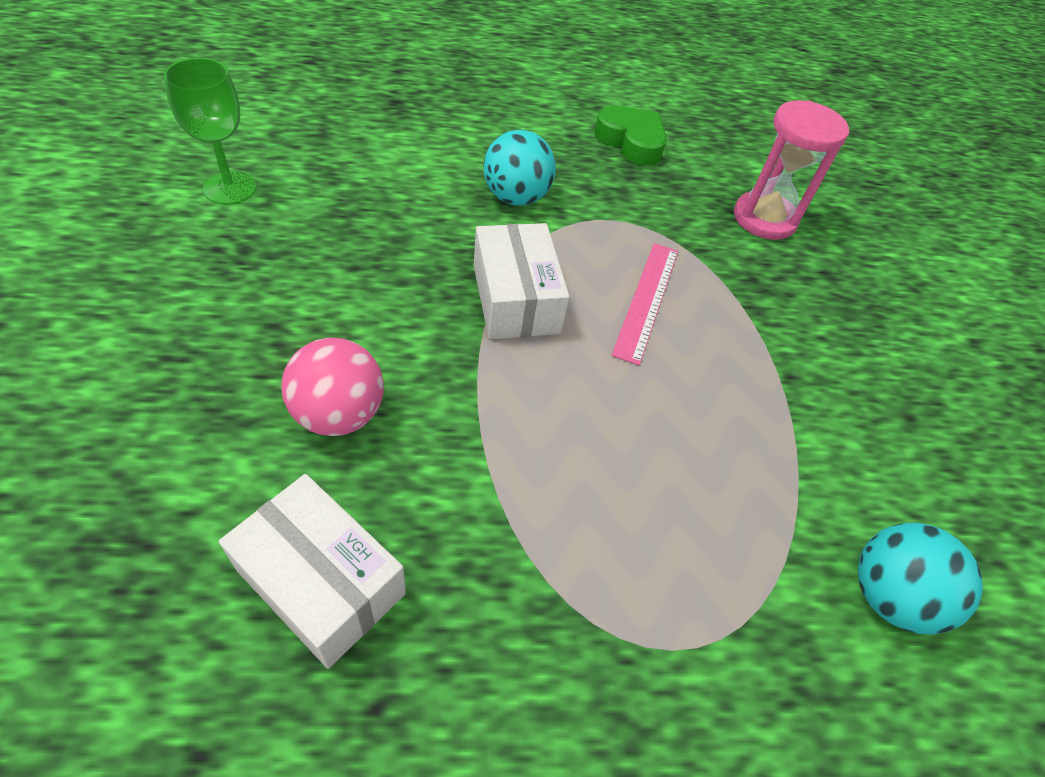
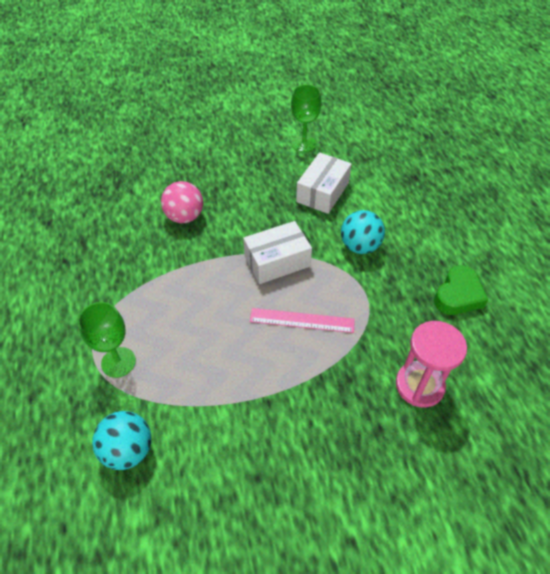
camera: 85 degrees right, 0 degrees up
(321, 582) = (109, 233): white box -> white box (322, 192)
(705, 595) = (118, 362): none -> green goblet

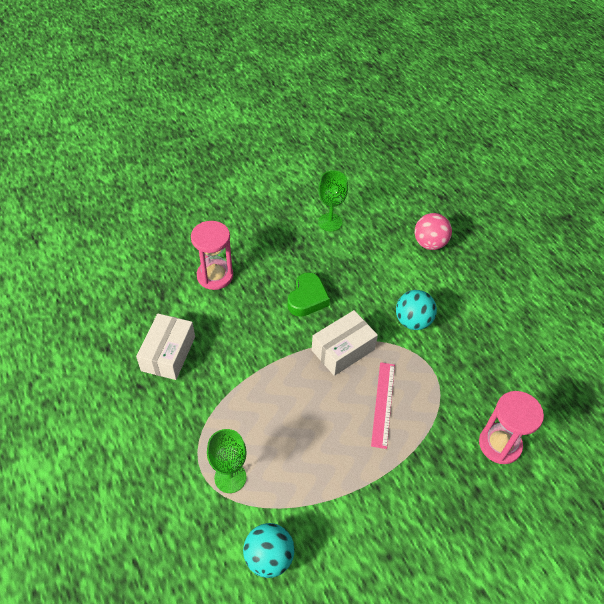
camera: 15 degrees left, 0 degrees up
(174, 175) = (215, 276): none -> pink hourglass
(184, 217) = (241, 319): pink ball -> pink ball (429, 243)
(302, 320) = (383, 404): pink ruler -> pink ruler turned 75 degrees counterclockwise
(322, 192) = (363, 271): white box -> white box (168, 353)
(458, 295) = (510, 354): green heart -> green heart (307, 298)

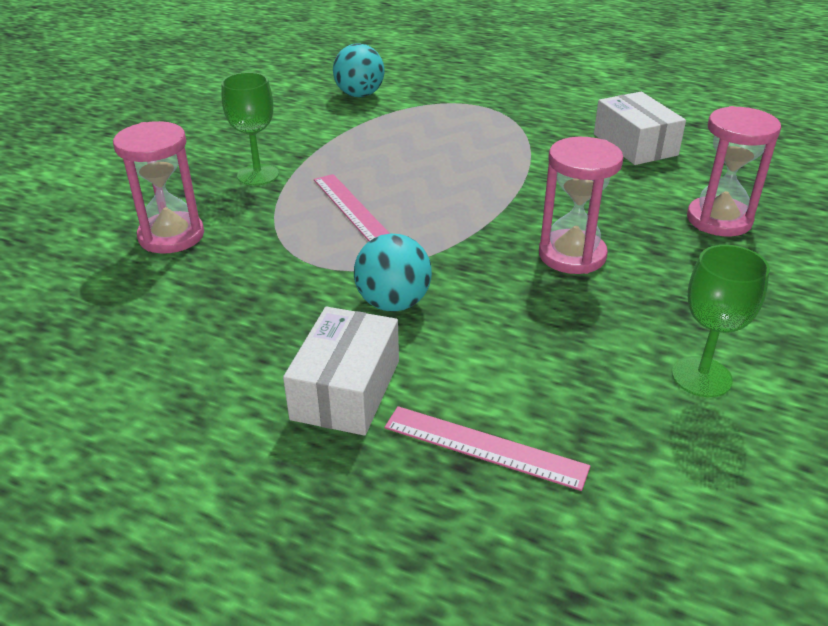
camera: 145 degrees right, 15 degrees down
(230, 477) = (447, 111): green goblet -> green goblet (258, 175)
(307, 298) = (572, 255): green heart -> pink hourglass
(343, 350) = (456, 229): white box -> white box (346, 389)
(429, 243) = (484, 447): pink ball -> pink ruler

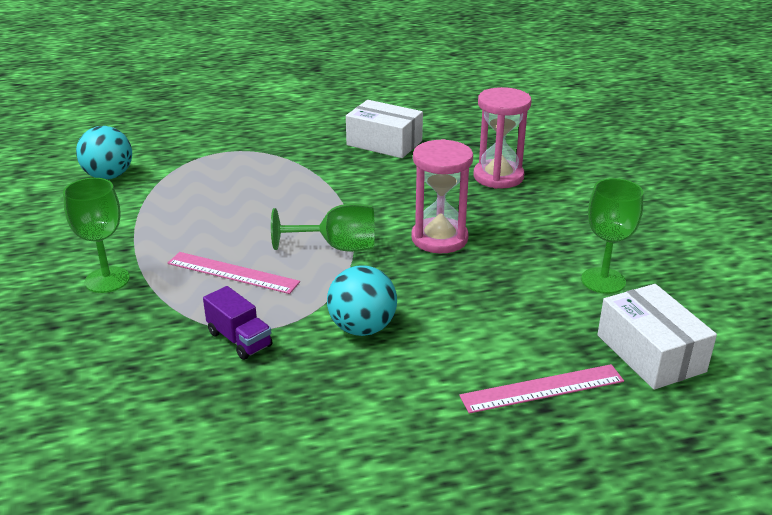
camera: 40 degrees left, 5 degrees down
(171, 236) = (97, 365): pink hourglass -> none
(287, 264) = (239, 339): none -> purple truck
(346, 389) = (410, 403): white box -> white box (650, 353)
(464, 223) = (337, 247): none -> green goblet

